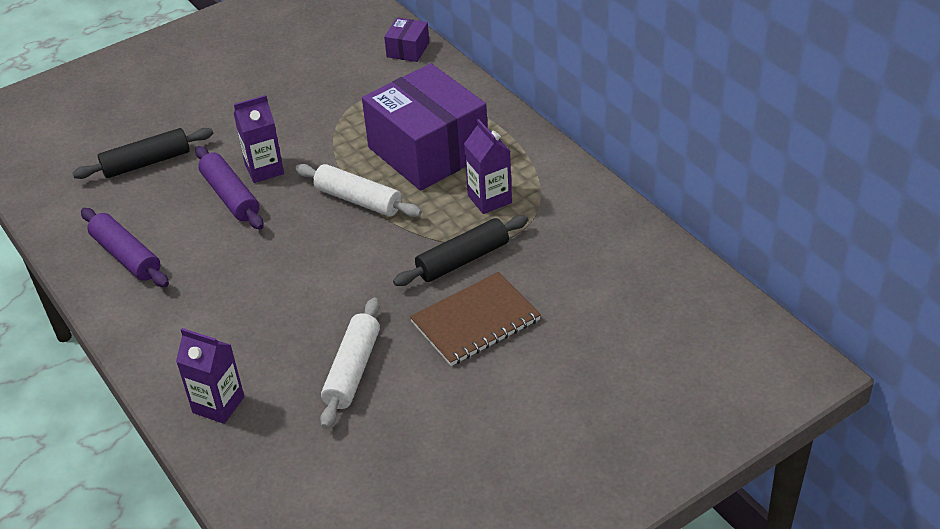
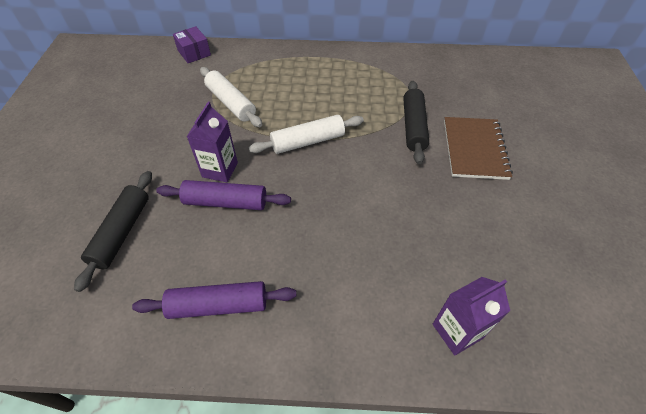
camera: 55 degrees left, 10 degrees up
(353, 370) = (477, 229): white rolling pin -> white rolling pin (231, 103)
(428, 151) = (297, 91): purple box -> none
(489, 199) = (370, 90): purple carton -> none

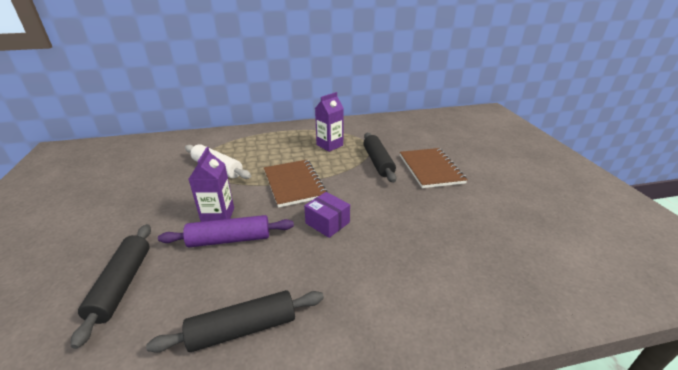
camera: 15 degrees left, 20 degrees down
(194, 53) = (176, 140): purple box -> purple box (327, 223)
(218, 305) = (243, 328): purple rolling pin -> black rolling pin
(308, 141) = (294, 184): white rolling pin -> brown notebook
(457, 331) = (479, 298): purple carton -> purple carton (329, 145)

